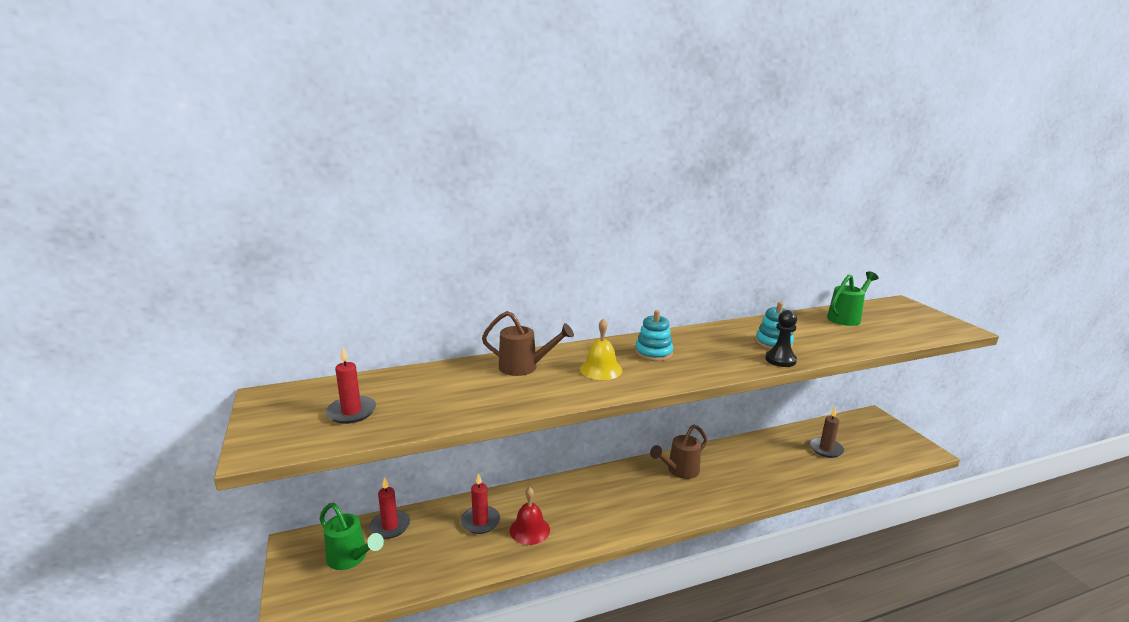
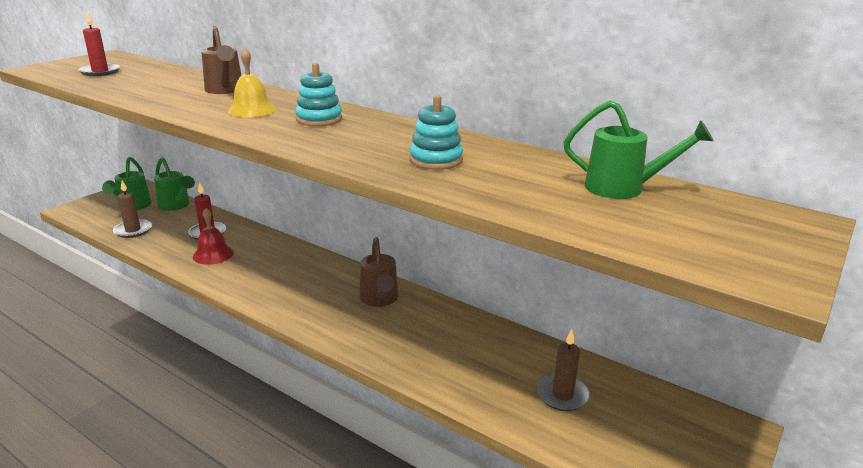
camera: 55 degrees right, 5 degrees up
(390, 526) = (176, 205): red candle -> green watering can
(416, 571) = (133, 230): none -> brown candle
(679, 471) = (379, 299): brown watering can -> brown watering can turned 120 degrees counterclockwise
(780, 360) = (385, 168): black pawn -> none

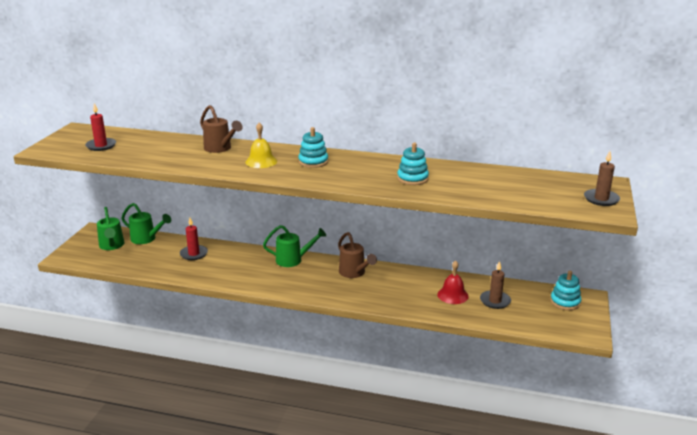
camera: 20 degrees left, 0 degrees up
(133, 230) = (134, 263): brown candle -> brown candle (601, 199)
(213, 254) = (214, 268): red bell -> red bell (452, 295)
(623, 188) = (520, 179): green watering can -> green watering can (293, 260)
(689, 428) = (565, 302): none -> turquoise stacking toy

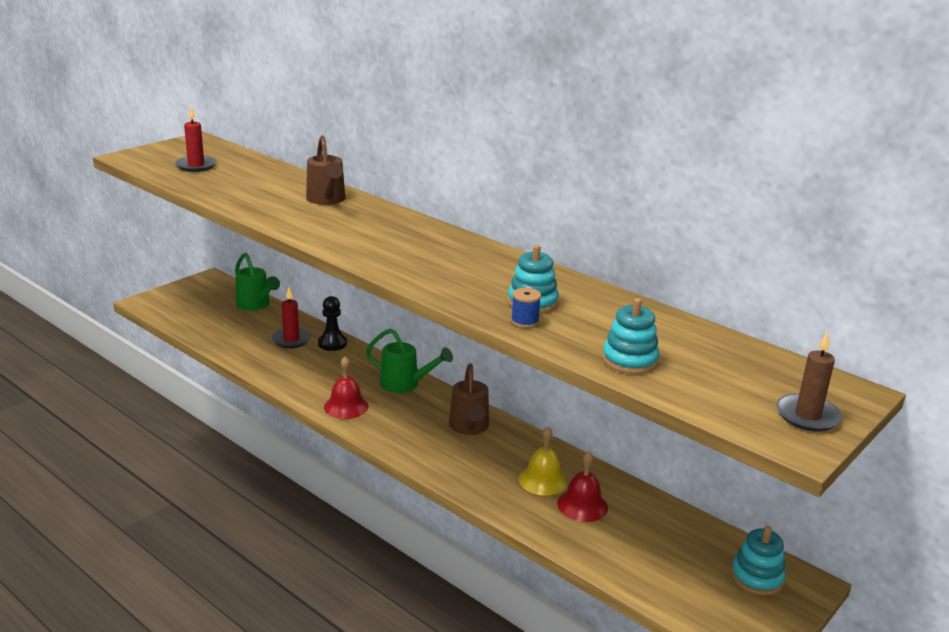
camera: 25 degrees right, 0 degrees up
(112, 246) = (209, 303): green watering can -> none
(223, 249) = (332, 343): none -> black pawn
(261, 161) = (356, 228): yellow bell -> yellow bell (543, 480)
(269, 283) = (346, 406): none -> red bell
(313, 162) = (422, 245): turquoise stacking toy -> turquoise stacking toy (629, 360)
(421, 190) = (524, 321): none -> blue spool
(495, 301) = (640, 536): brown candle -> none

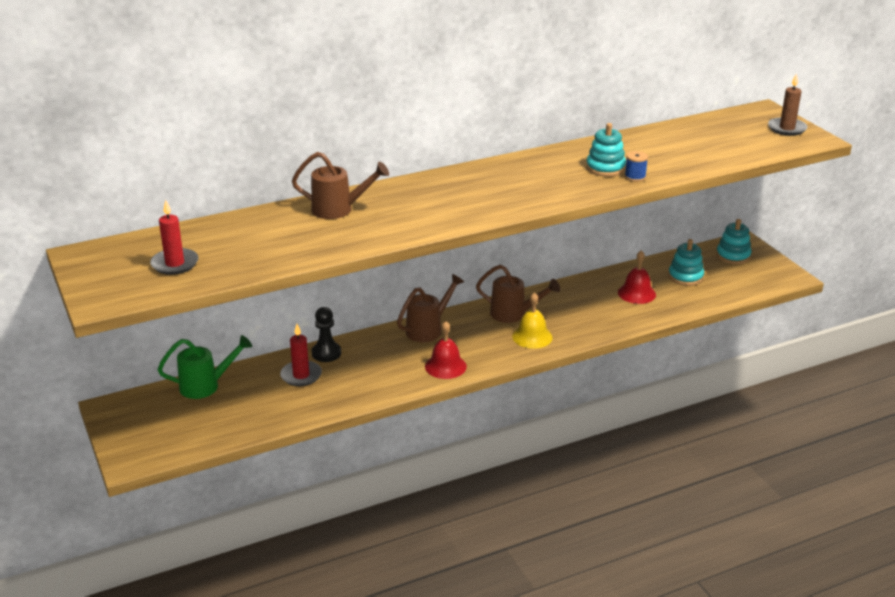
camera: 65 degrees left, 5 degrees up
(405, 384) = (428, 329): green watering can -> brown watering can
(543, 480) = (599, 300): yellow bell -> yellow bell (532, 337)
(629, 360) = (704, 157): turquoise stacking toy -> turquoise stacking toy (685, 277)

